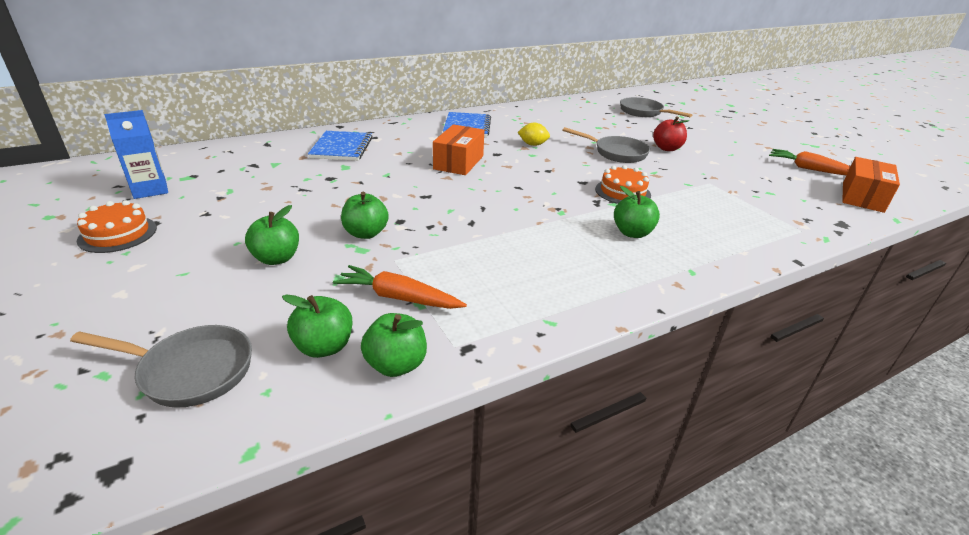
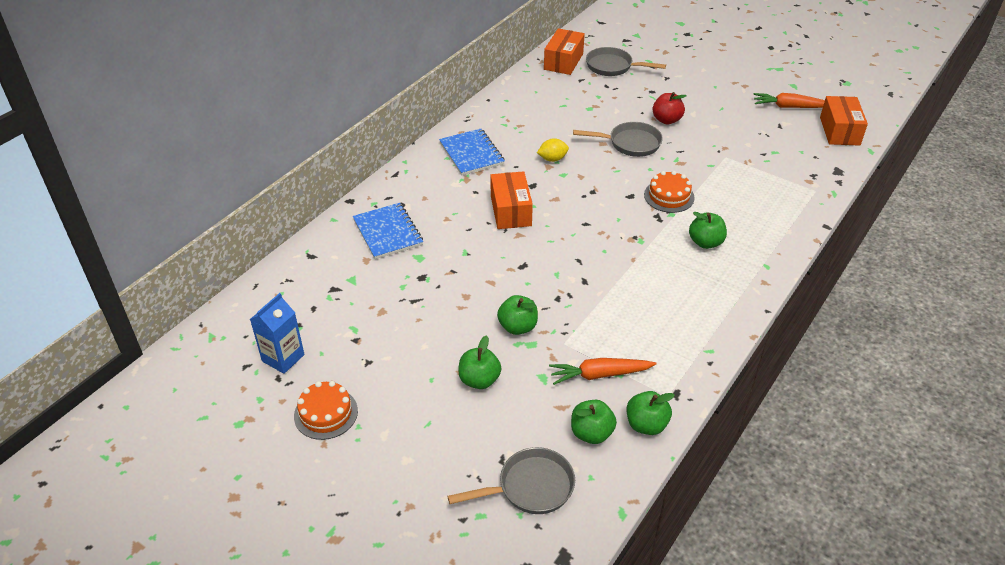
camera: 25 degrees left, 10 degrees up
(602, 102) = (563, 61): none -> orange box

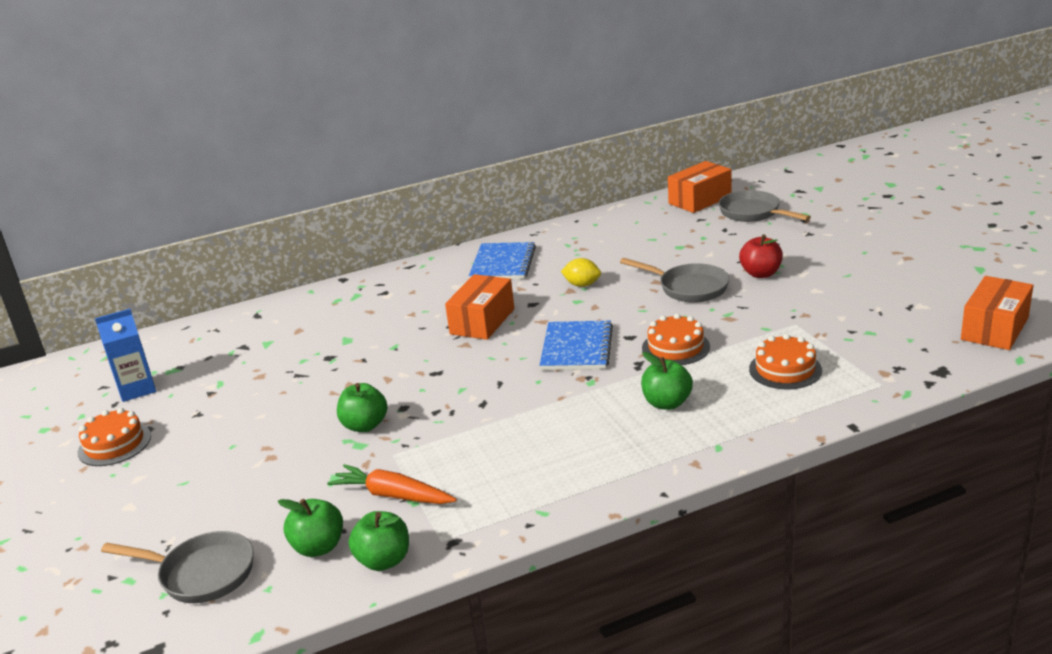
camera: 35 degrees right, 15 degrees down
(388, 232) = (344, 312): blue notebook -> blue notebook (577, 348)
(479, 380) = (272, 461): green apple -> none
(752, 195) = (785, 369): none -> orange cake
(789, 107) = (947, 290): orange carrot -> none

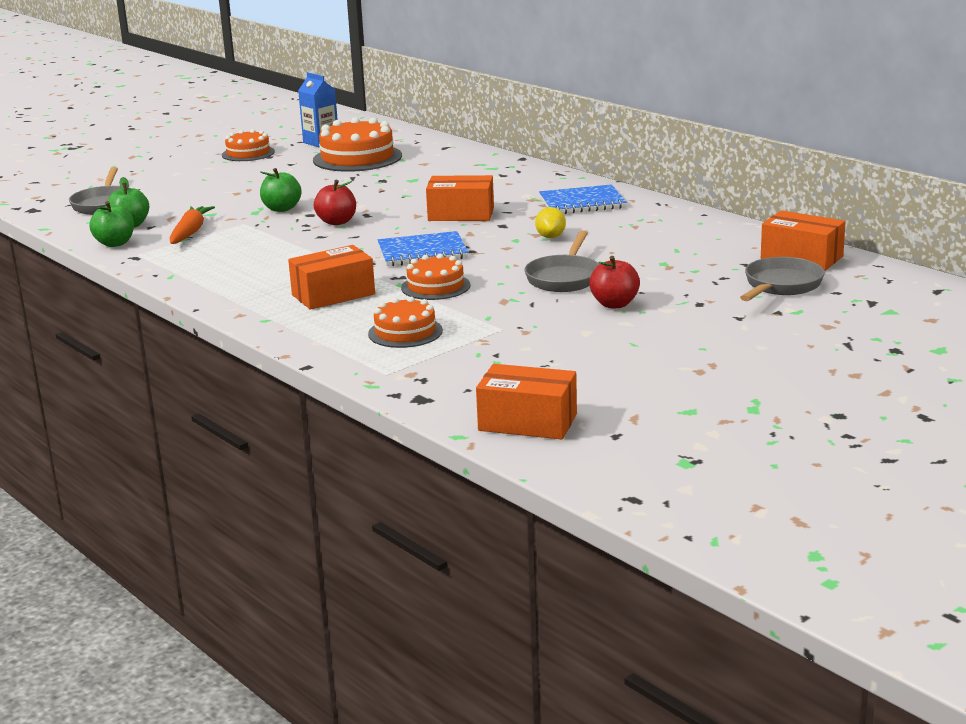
camera: 70 degrees right, 5 degrees down
(230, 368) = (357, 158): none -> orange cake
(444, 391) = (337, 222): none -> red apple
(667, 403) = (333, 294): green apple -> orange box

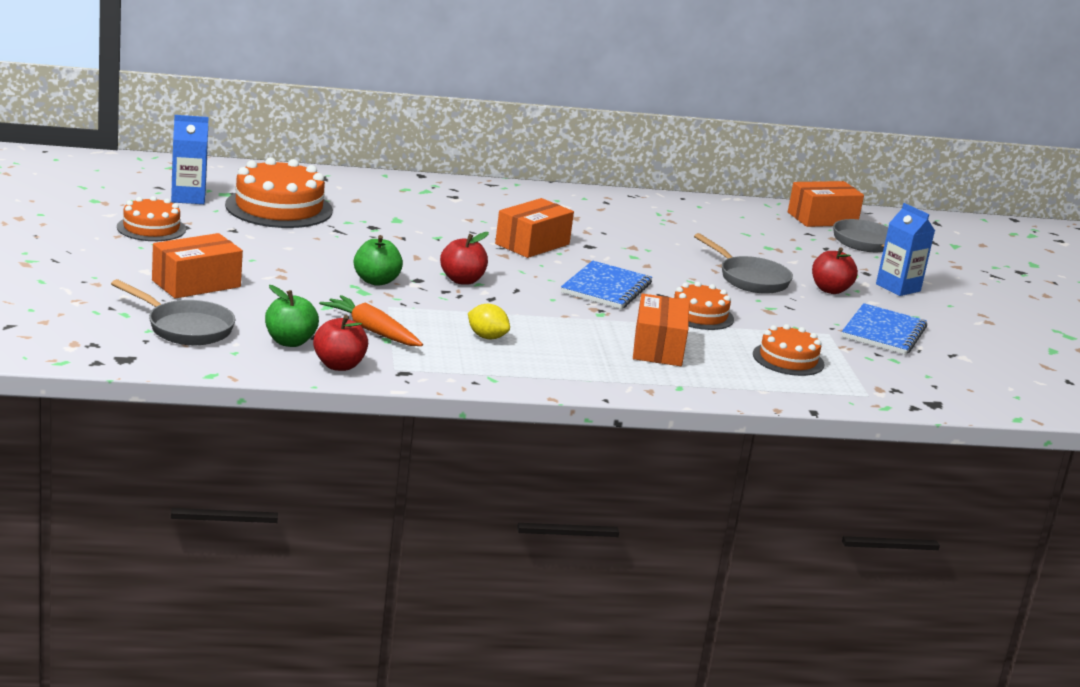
camera: 60 degrees left, 0 degrees up
(115, 243) = (339, 365): green apple -> red apple
(527, 422) = (1017, 393): orange box -> orange box (196, 283)
(550, 237) = (648, 246): yellow lemon -> yellow lemon (487, 337)
(582, 203) = (584, 209): blue notebook -> blue notebook (883, 332)
(692, 321) = (898, 288): none -> blue carton

